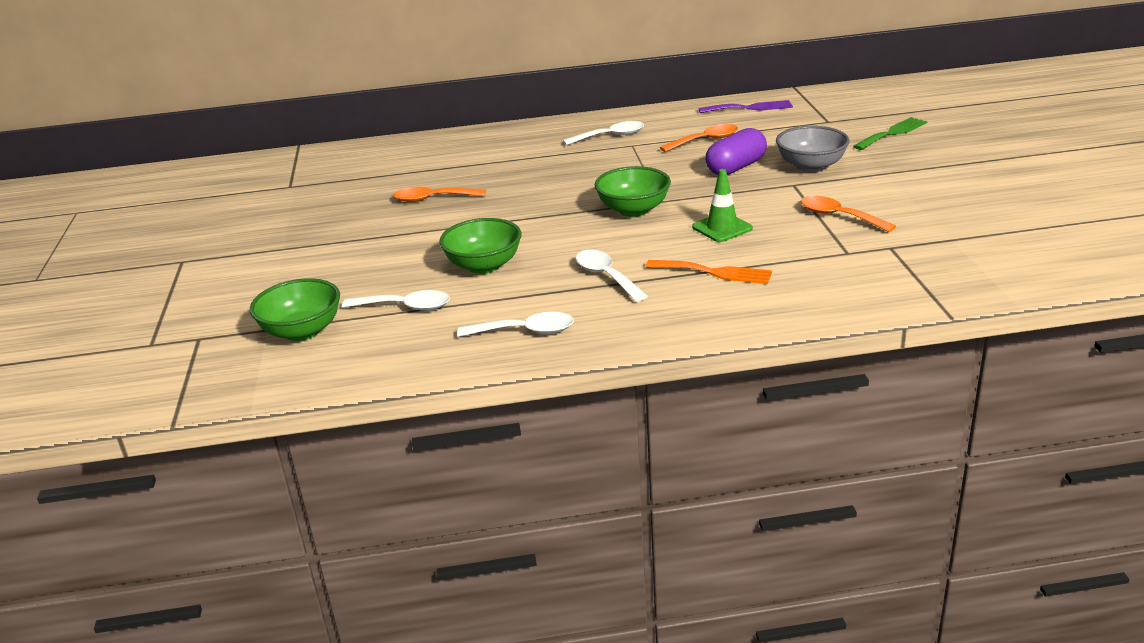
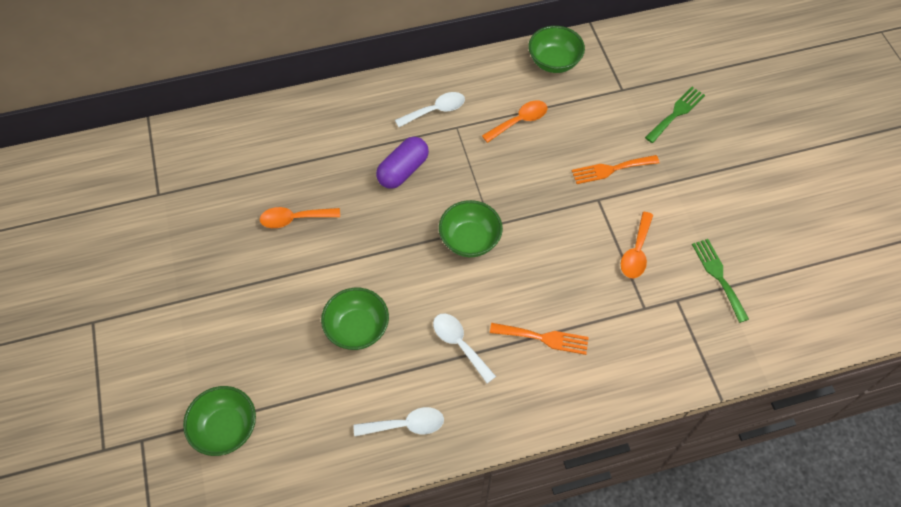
camera: 10 degrees left, 30 degrees up
(405, 307) = (304, 391): white spoon -> none
(722, 228) = (545, 270): green traffic cone -> none
(736, 167) = (549, 169): purple capsule -> purple capsule (403, 170)
(750, 108) = (554, 62): purple fork -> green bowl
(811, 166) = (611, 169): grey bowl -> orange fork
(838, 216) = (636, 252): orange spoon -> orange spoon turned 105 degrees counterclockwise
(945, 231) = (718, 276): none -> green fork

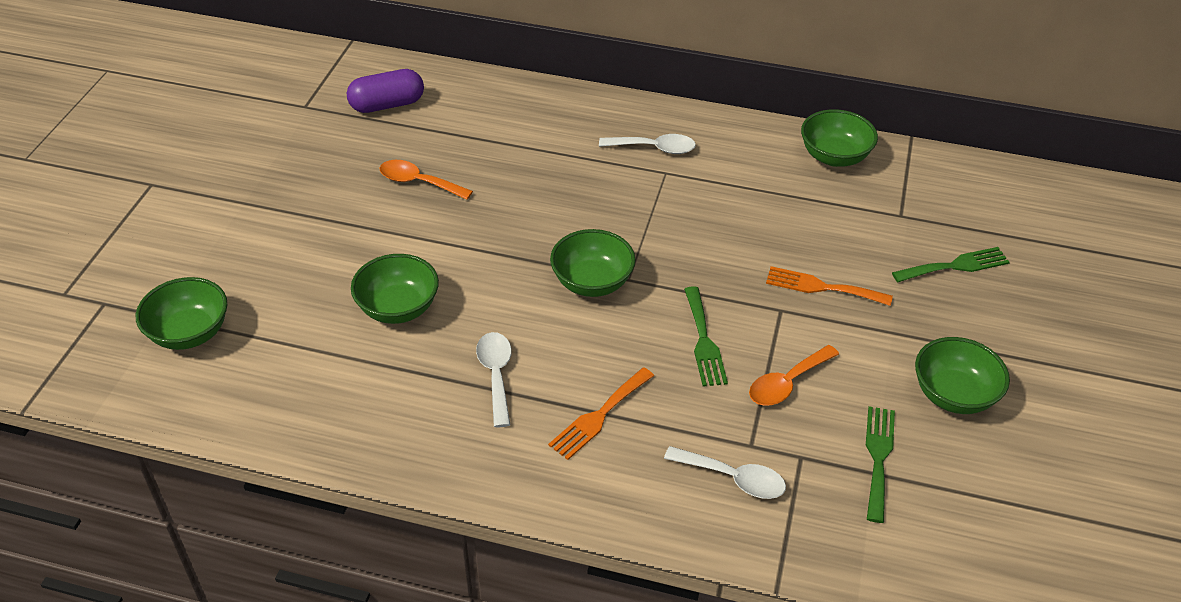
camera: 30 degrees right, 15 degrees down
(403, 170) = (571, 187): purple capsule -> purple capsule (387, 105)
(406, 425) = (371, 422): white spoon -> white spoon (733, 478)
(519, 121) = (745, 196): orange spoon -> none
(544, 338) = (599, 416): orange fork -> orange fork turned 90 degrees clockwise
(568, 248) = (704, 341): none -> green fork
(731, 209) = (953, 395): none -> green bowl

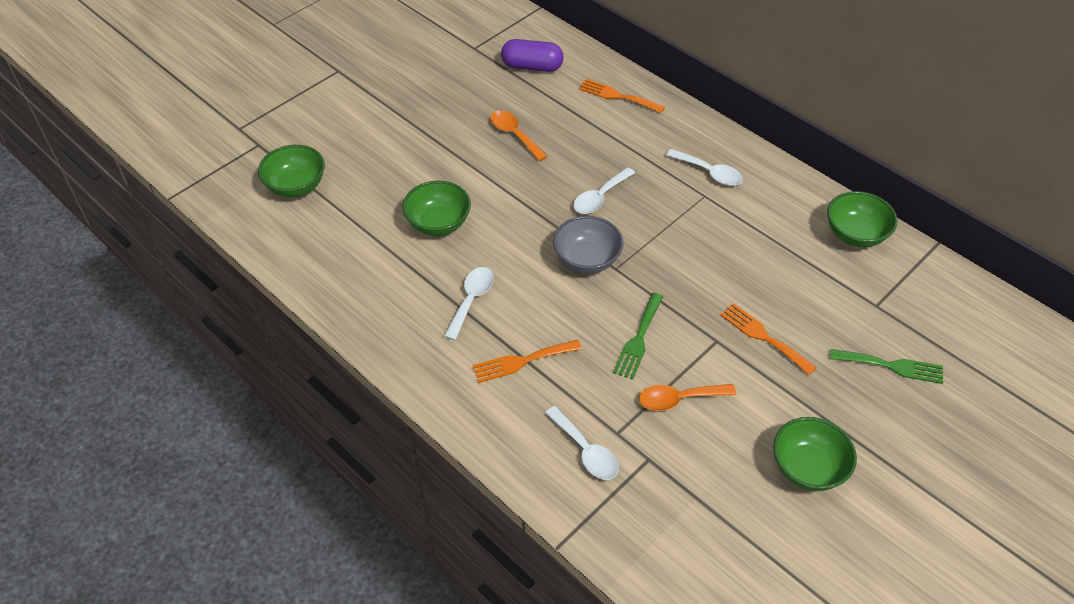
camera: 30 degrees right, 5 degrees up
(504, 104) = (617, 96): none -> orange fork
(559, 213) = (600, 197): none -> white spoon
(592, 282) = (587, 260): green bowl -> grey bowl
(878, 457) = (708, 488): green fork -> none

